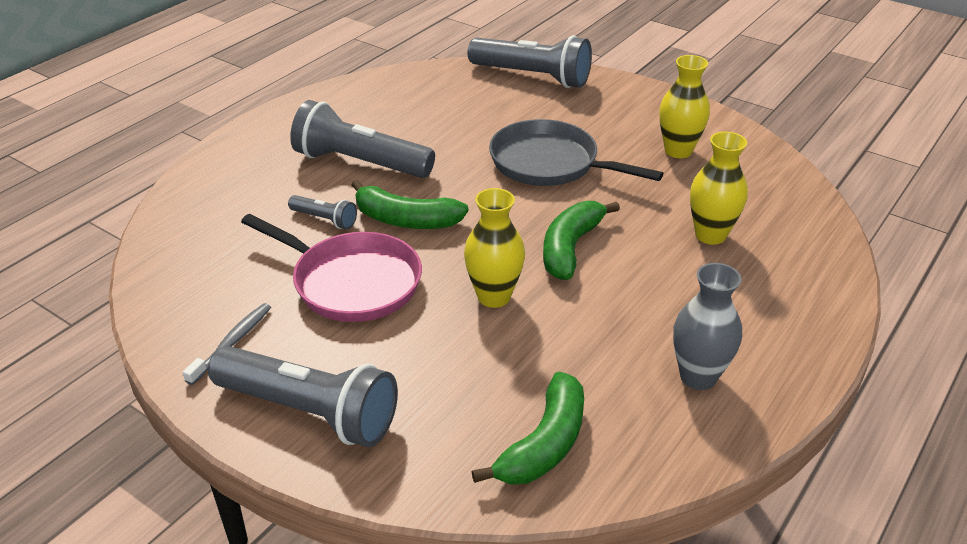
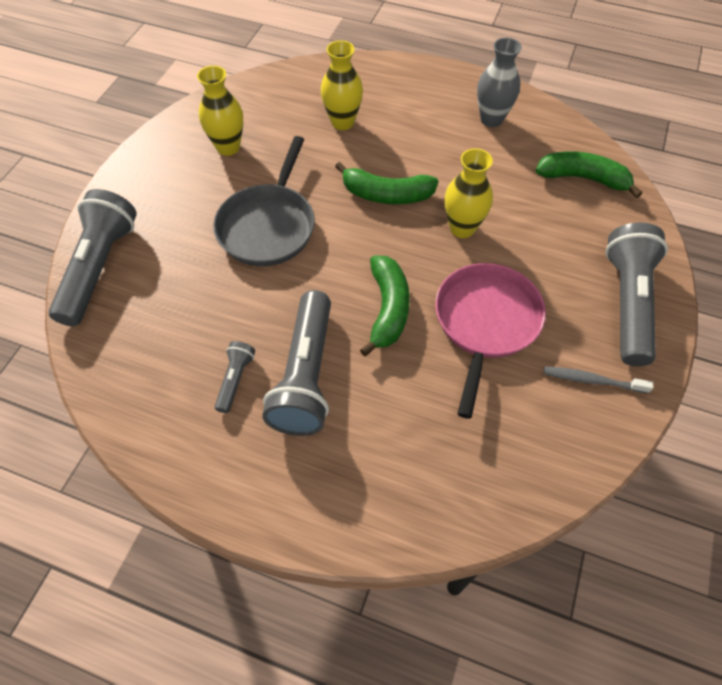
camera: 105 degrees left, 20 degrees up
(324, 219) = (409, 373): grey flashlight -> grey flashlight (235, 380)

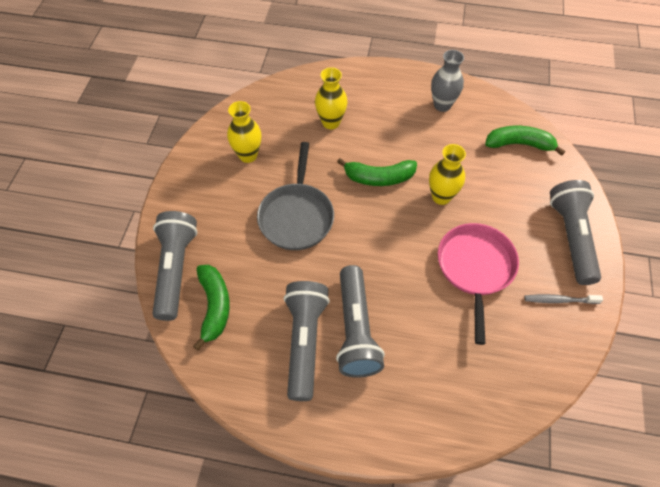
camera: 10 degrees left, 0 degrees up
(235, 380) = (305, 342): grey flashlight -> grey flashlight, size x2.13
(388, 309) = (402, 269): green banana -> green banana (214, 306)

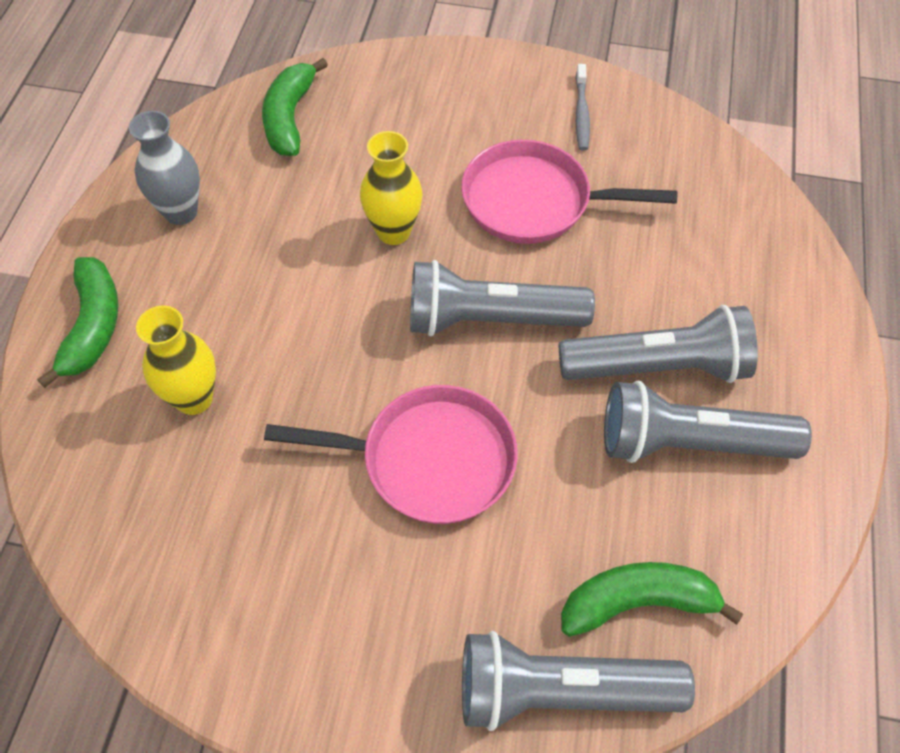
camera: 90 degrees left, 0 degrees up
(248, 155) = (264, 562): yellow vase -> none
(296, 216) = (429, 460): grey pan -> pink pan
(379, 178) = (345, 320): green banana -> green banana (93, 326)
(571, 237) = (475, 84): grey flashlight -> grey flashlight (490, 319)

